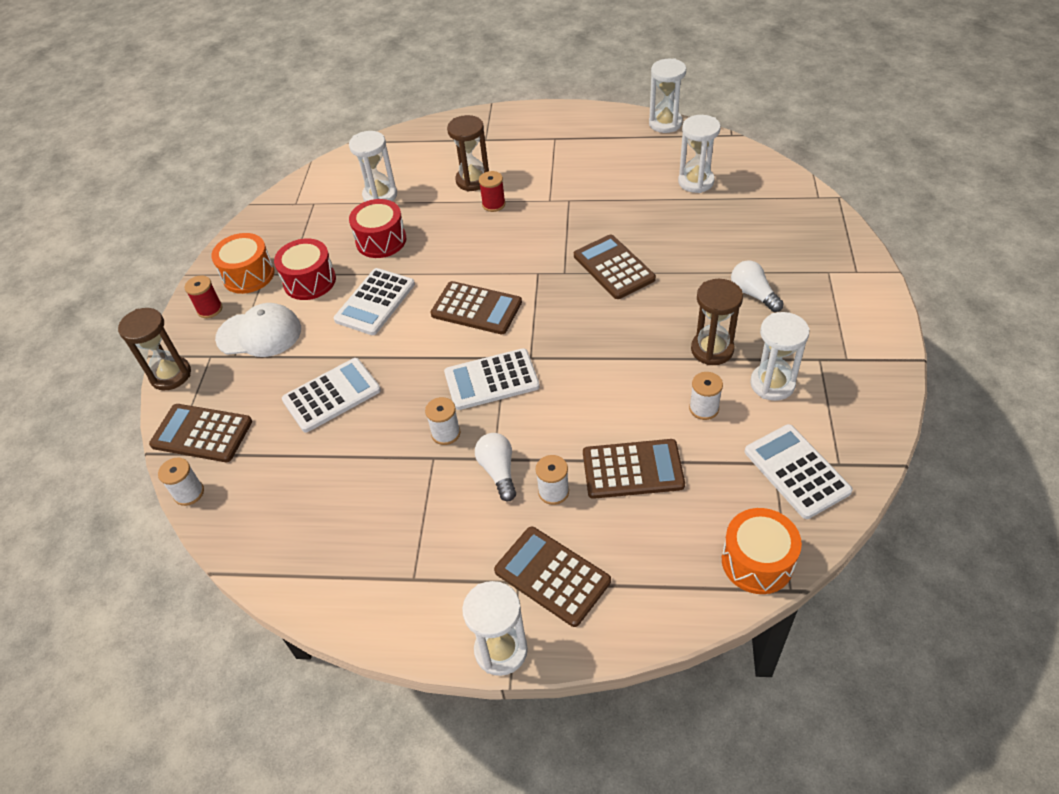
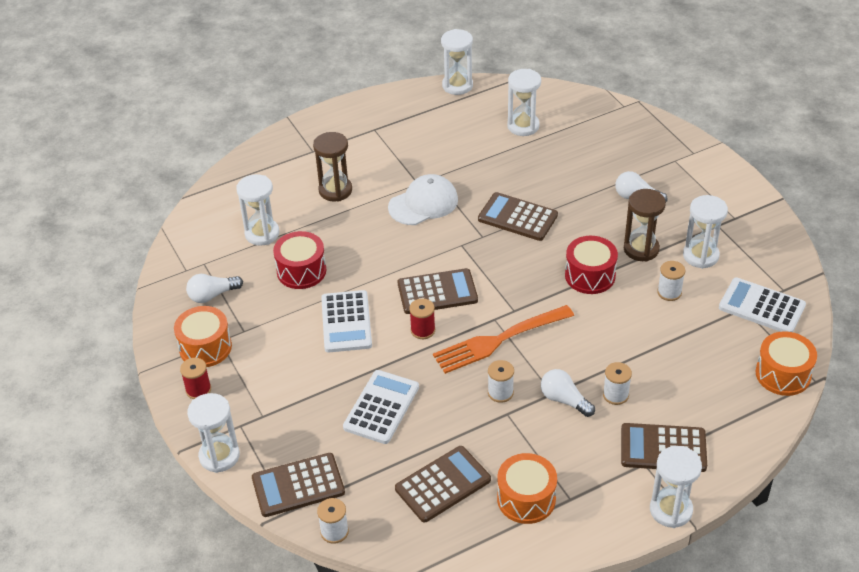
camera: 35 degrees left, 5 degrees down
(171, 375) = (219, 456): brown hourglass -> white hourglass
(259, 334) = (267, 389): white cap -> white cap (423, 203)
(294, 233) = (212, 295): none -> white light bulb
(309, 281) = (269, 329): red drum -> red drum (590, 276)
(373, 555) = (526, 499): none -> orange drum
(491, 380) = (499, 339): white calculator -> orange fork
(493, 204) = (373, 204): red spool -> red spool (423, 330)
(632, 469) = (656, 355): brown calculator -> brown calculator (443, 484)

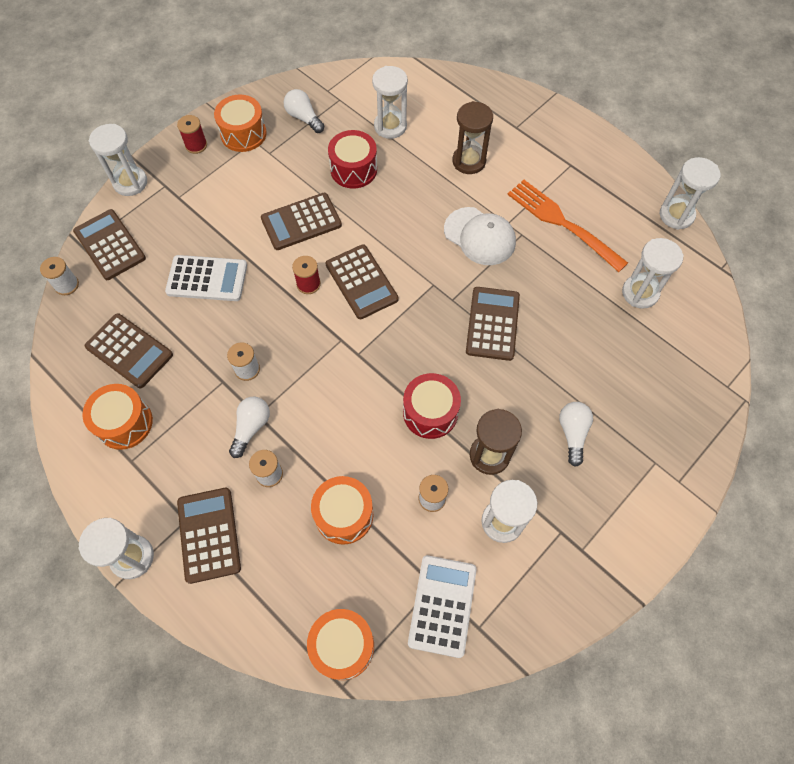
camera: 70 degrees right, 20 degrees up
(346, 322) = (301, 222): white calculator -> brown calculator
(499, 339) = (315, 351): orange fork -> orange fork (563, 223)
(669, 351) = (344, 515): none -> orange drum

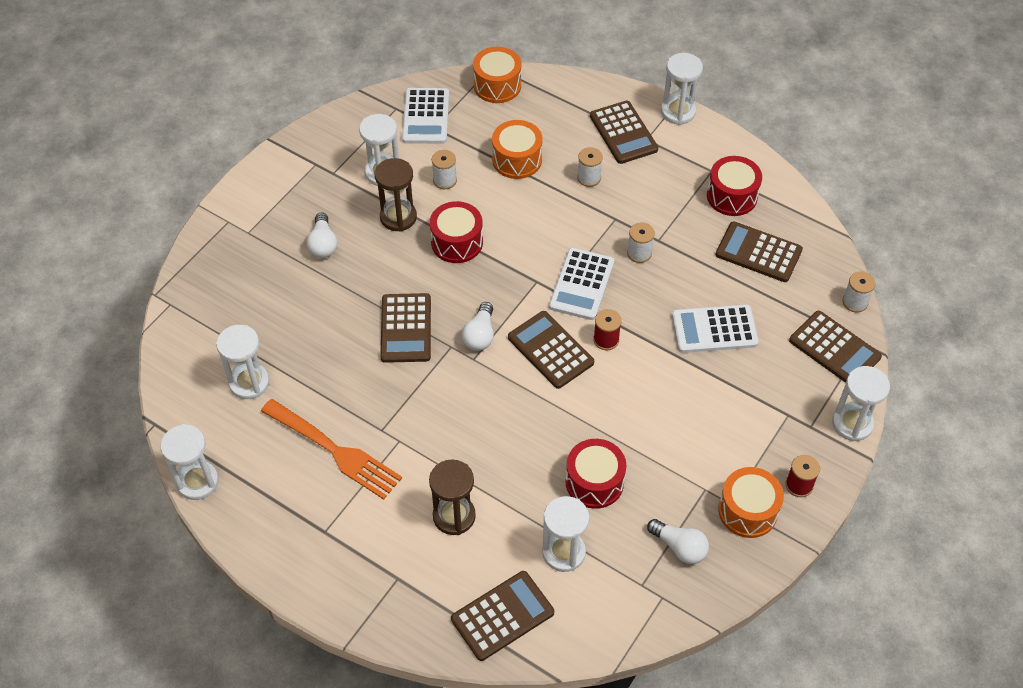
camera: 170 degrees right, 10 degrees down
(124, 423) = (732, 196): orange drum -> red drum
(251, 427) = (617, 208): white light bulb -> white light bulb (480, 335)
(301, 222) = (636, 406): brown calculator -> brown calculator (502, 615)
(314, 343) = (582, 284): none -> white calculator
(480, 236) = (429, 420): white cap -> none

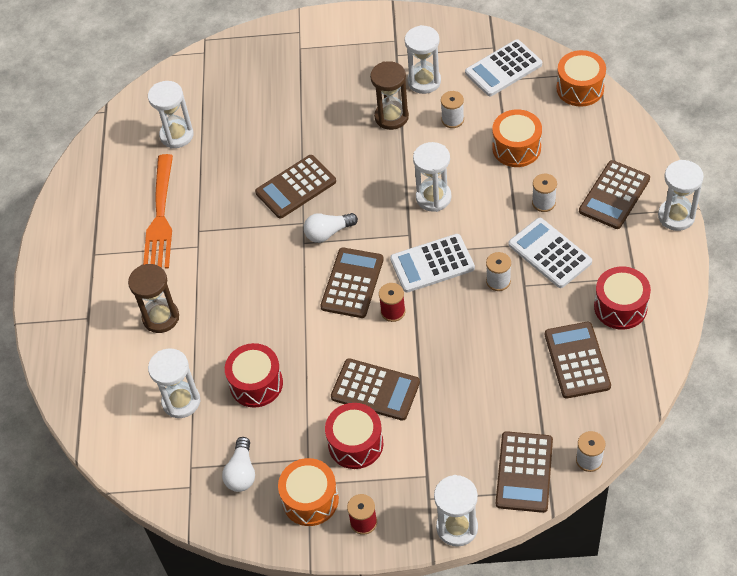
camera: 60 degrees right, 0 degrees up
(197, 482) = (79, 163): white hourglass -> white hourglass (433, 197)
(323, 244) = (327, 93): white light bulb -> none
(457, 242) = (401, 165): red drum -> red drum (355, 444)
(502, 615) = (102, 397): brown calculator -> brown calculator (375, 390)
(714, 330) = (467, 376): white calculator -> white calculator (549, 253)

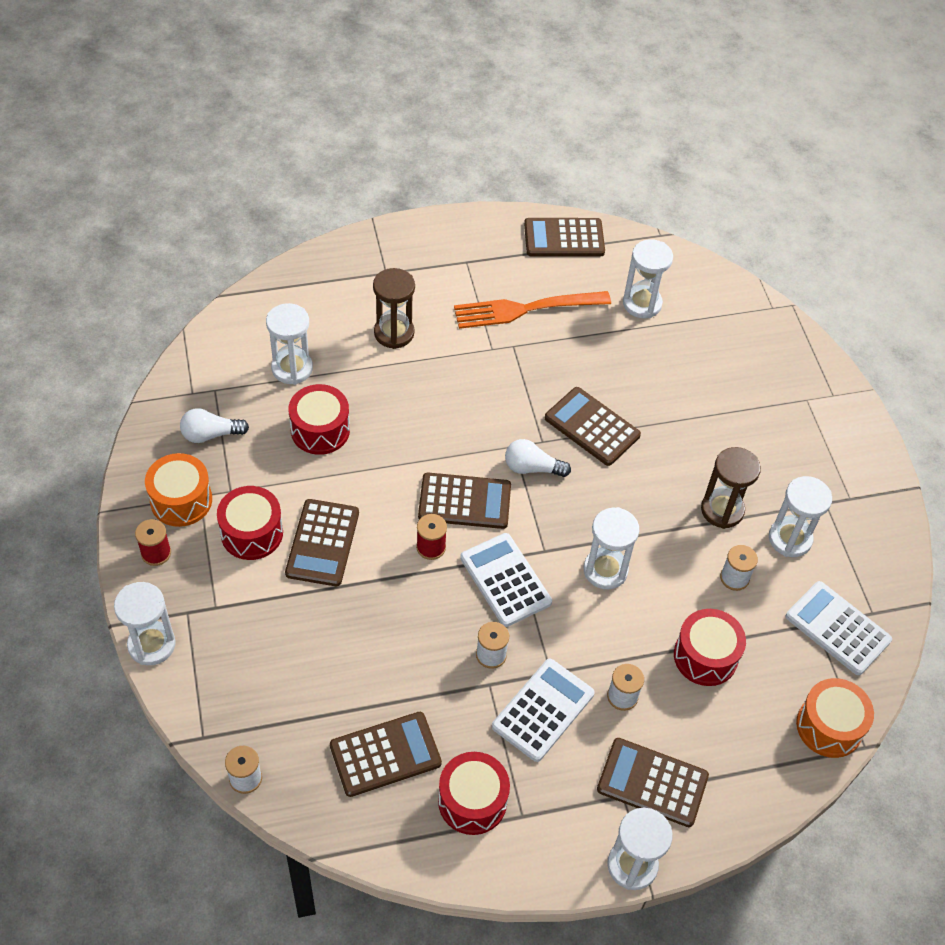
camera: 70 degrees right, 0 degrees up
(328, 233) = (532, 468): white light bulb -> white light bulb turned 45 degrees counterclockwise
(516, 148) = (705, 656): orange drum -> red drum
(524, 472) = (225, 708): brown calculator -> brown calculator (564, 238)

